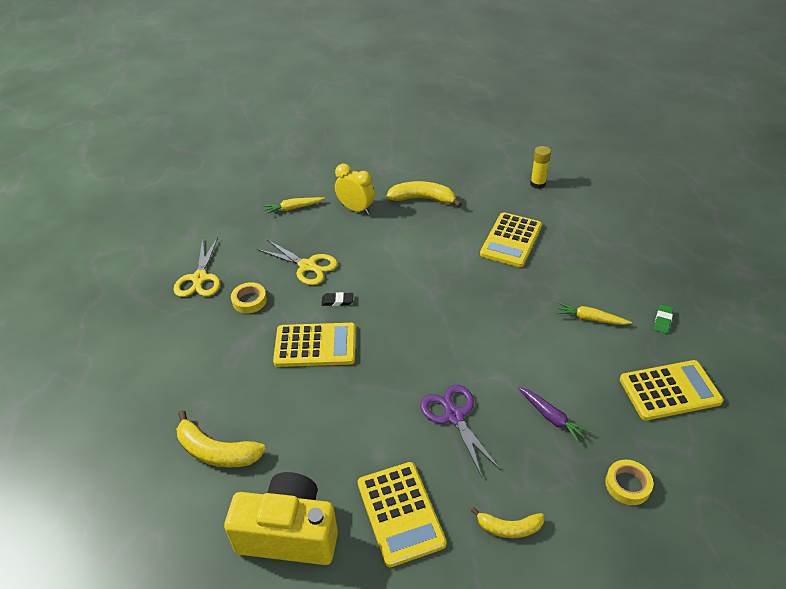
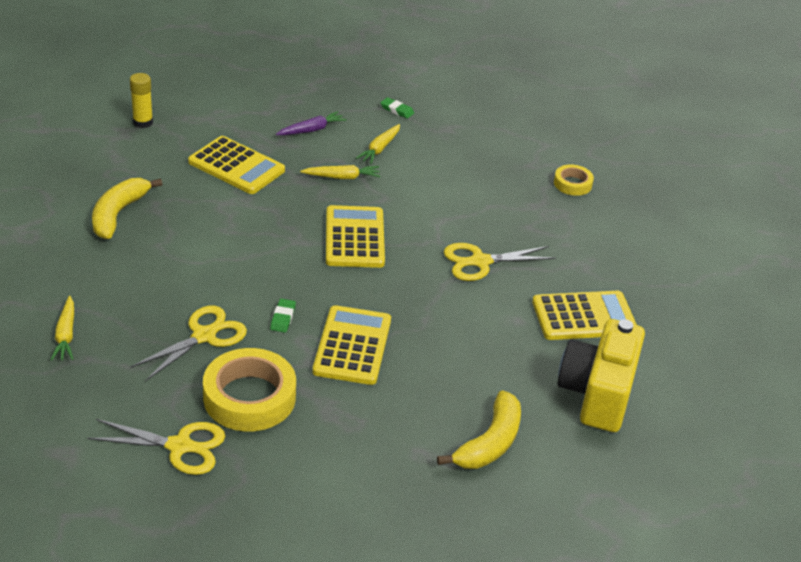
camera: 85 degrees left, 5 degrees down
(249, 301) = (249, 397): yellow tape -> yellow tape, size x1.91
(337, 301) = (283, 318): black eraser -> green eraser
(356, 209) = (105, 275): yellow clock -> none
(454, 416) = (480, 262): purple scissors -> yellow scissors
(509, 528) = (605, 256): yellow banana -> none
(532, 302) = (342, 177): none -> yellow carrot
(551, 417) = (495, 204): purple carrot -> purple carrot (311, 130)
(669, 391) = (481, 133): yellow calculator -> yellow calculator (355, 238)

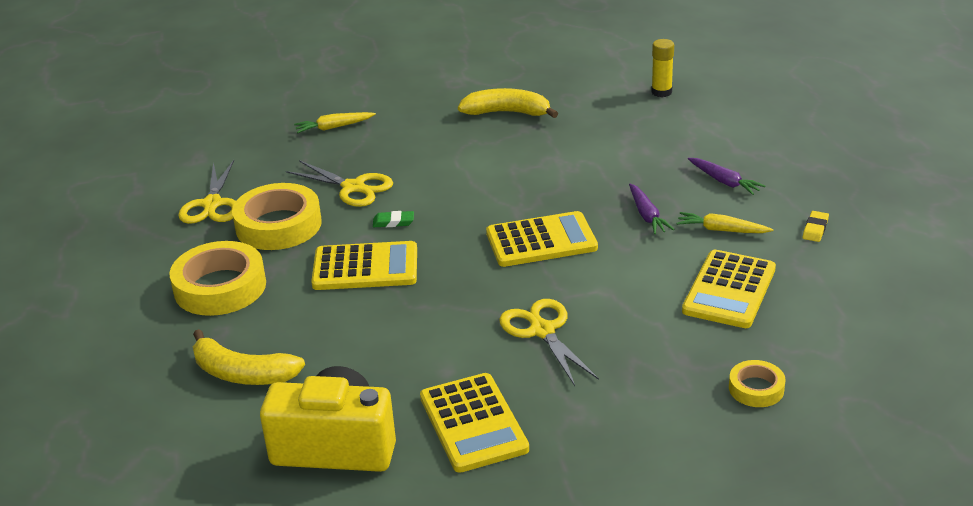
camera: 85 degrees right, 5 degrees down
(236, 166) = (623, 153): yellow calculator -> yellow calculator (729, 290)
(342, 177) = (647, 215): yellow carrot -> purple carrot
(345, 449) = (220, 287): none -> yellow tape
(397, 110) = (815, 229): green eraser -> yellow eraser

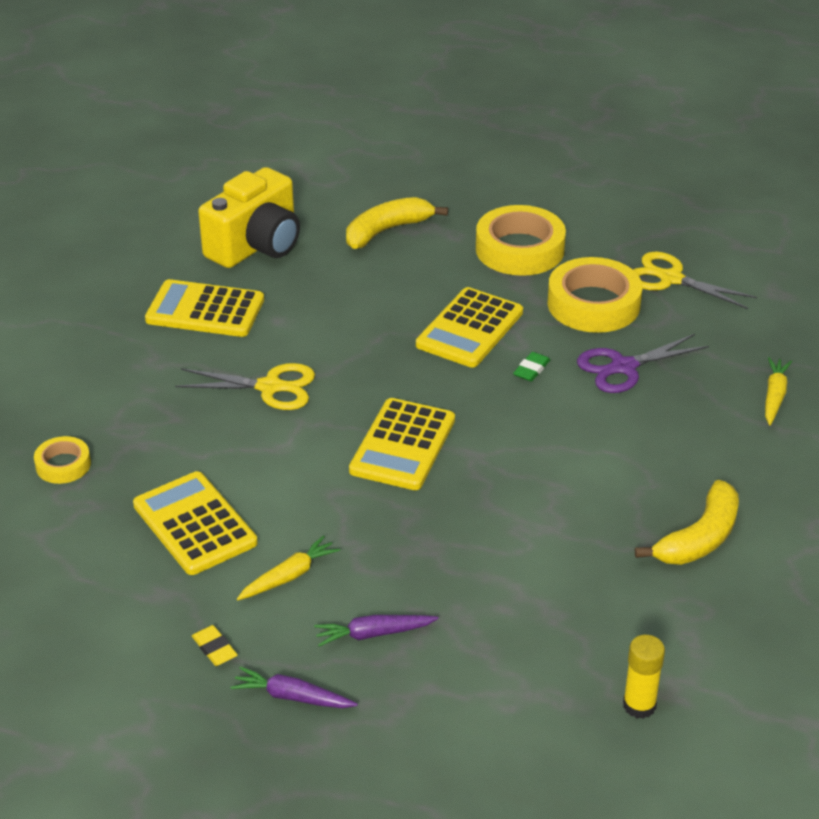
camera: 120 degrees right, 5 degrees up
(353, 187) = (624, 367): yellow scissors -> purple scissors
(647, 215) = (371, 537): purple carrot -> purple carrot (292, 697)

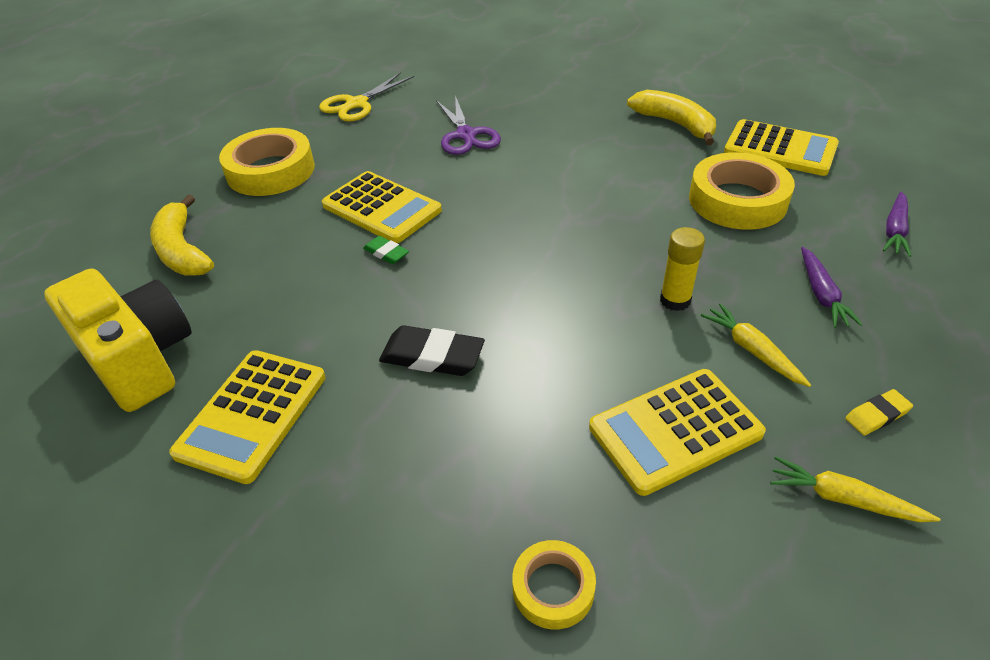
camera: 80 degrees left, 5 degrees up
(269, 387) = (432, 356): yellow scissors -> black eraser
(292, 697) = (925, 354): purple carrot -> purple carrot (894, 230)
(402, 445) = (551, 261): yellow calculator -> yellow calculator (780, 149)
(531, 369) = (455, 179): green eraser -> green eraser (386, 253)
(593, 304) = (374, 141): yellow tape -> yellow tape (737, 200)
(639, 705) = (859, 165): yellow glue stick -> yellow glue stick (675, 300)
(774, 396) = (518, 80): yellow carrot -> yellow carrot (844, 499)

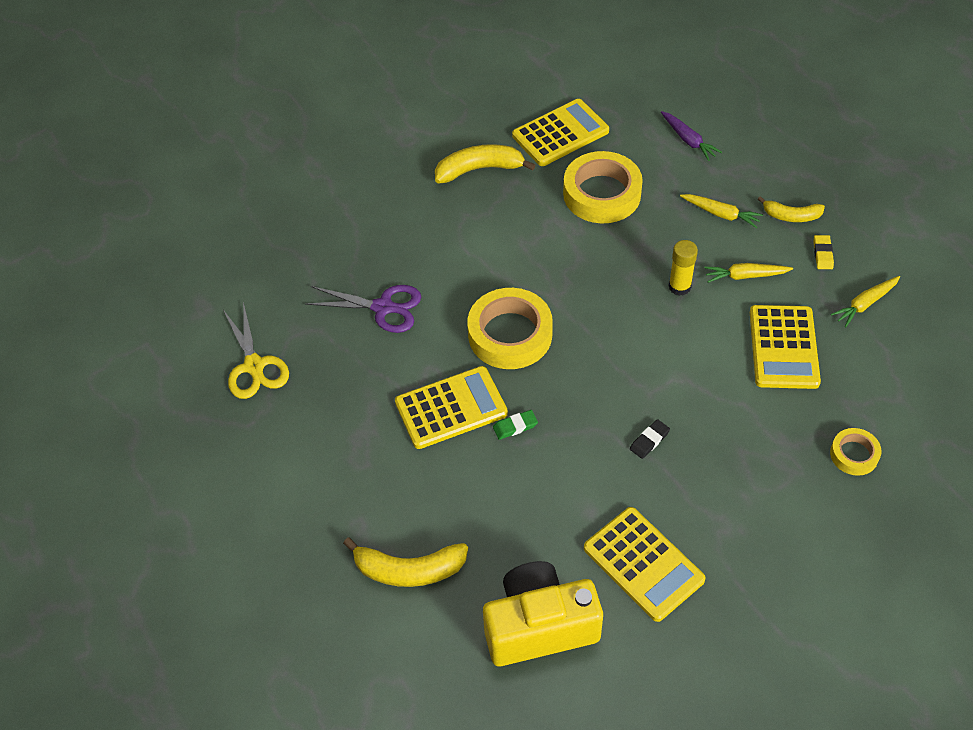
camera: 60 degrees left, 10 degrees up
(271, 171) = (326, 471): yellow tape -> yellow tape (510, 334)
(432, 356) = (649, 440): black eraser -> black eraser, size x0.56
(821, 294) = (721, 214): purple carrot -> yellow carrot
(900, 359) = (791, 216): none -> yellow banana

